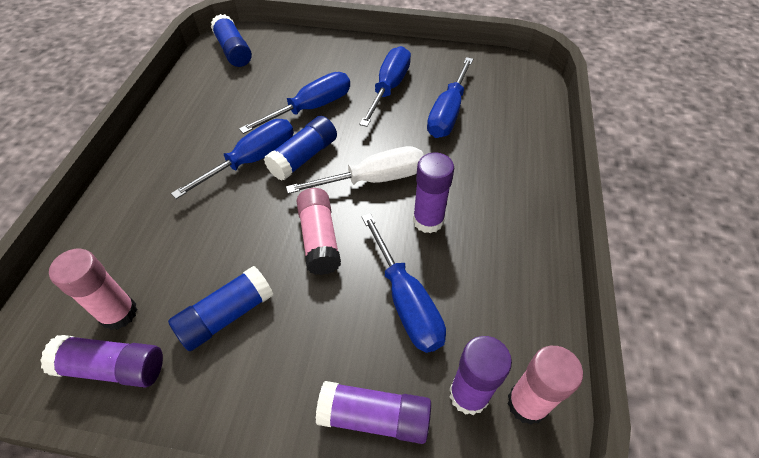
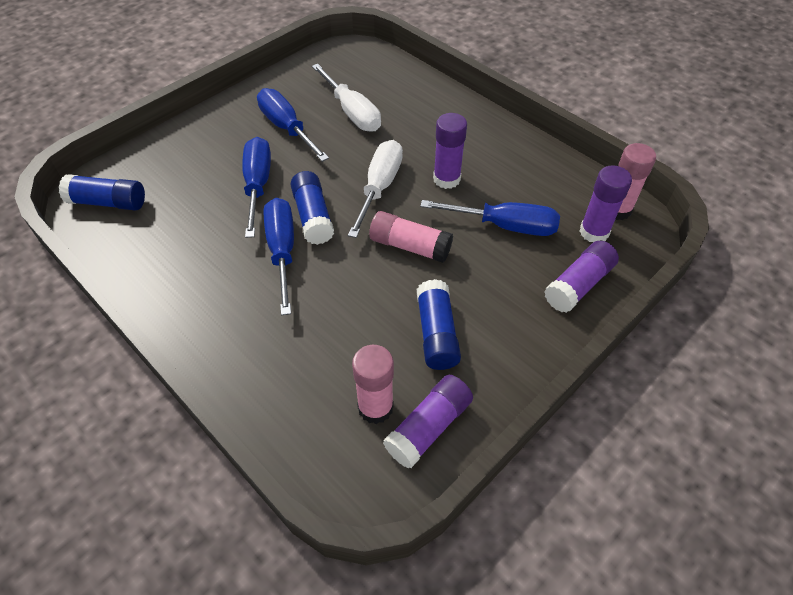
camera: 55 degrees left, 0 degrees up
(448, 112) = (352, 112): blue screwdriver -> white screwdriver

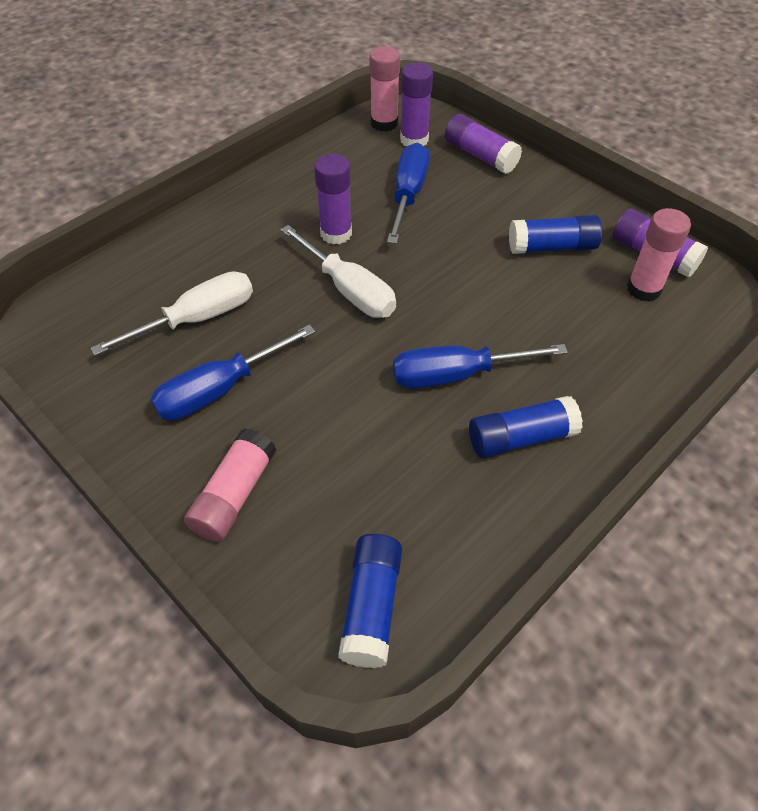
camera: 90 degrees left, 0 degrees up
(258, 185) = (340, 412): blue screwdriver -> none
(313, 217) = (398, 349): blue glue stick -> blue glue stick (521, 438)
(379, 187) = (348, 289): white screwdriver -> white screwdriver turned 150 degrees counterclockwise
(410, 246) = (441, 264): pink glue stick -> pink glue stick (234, 494)

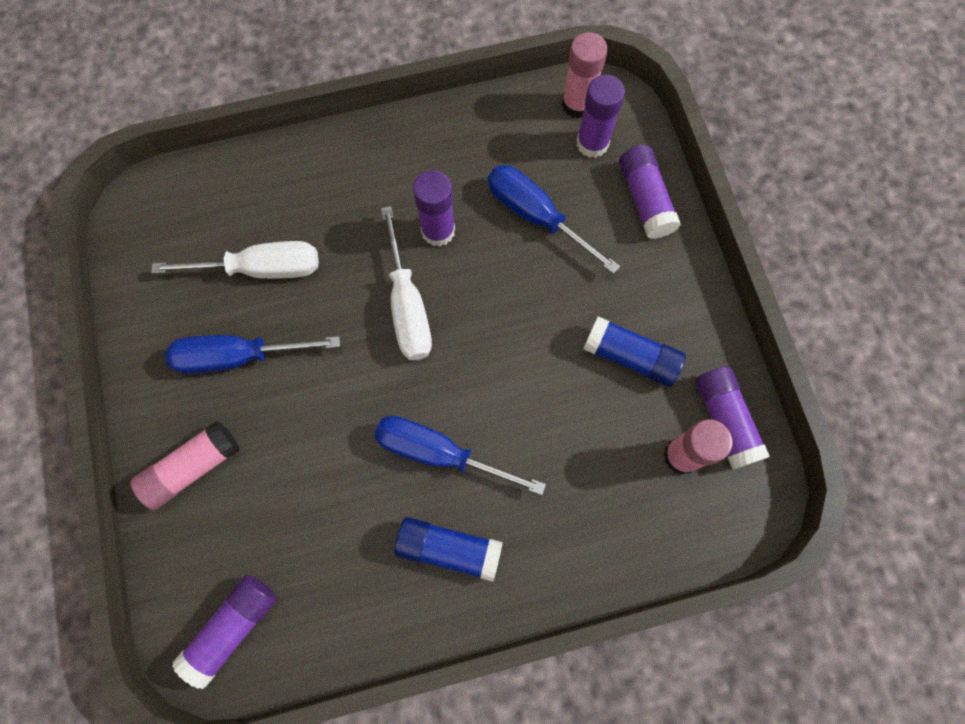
camera: 30 degrees right, 20 degrees up
(371, 607) = (233, 628): blue glue stick -> purple glue stick
(408, 195) = (536, 217): blue screwdriver -> blue screwdriver turned 90 degrees counterclockwise

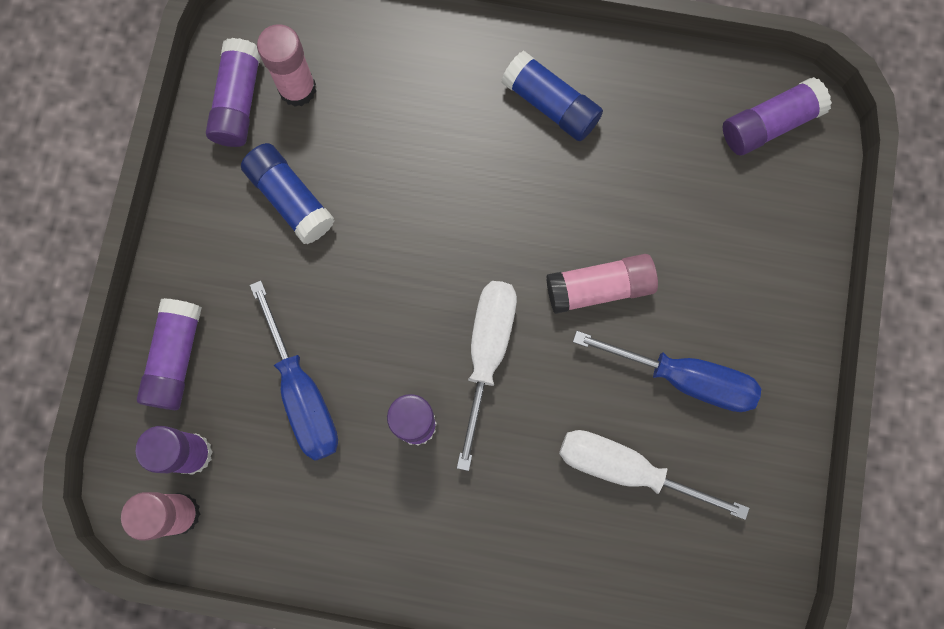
camera: 155 degrees left, 5 degrees up
(193, 467) = (765, 283): pink glue stick -> pink glue stick (599, 288)
(440, 453) = (521, 190): blue screwdriver -> none

